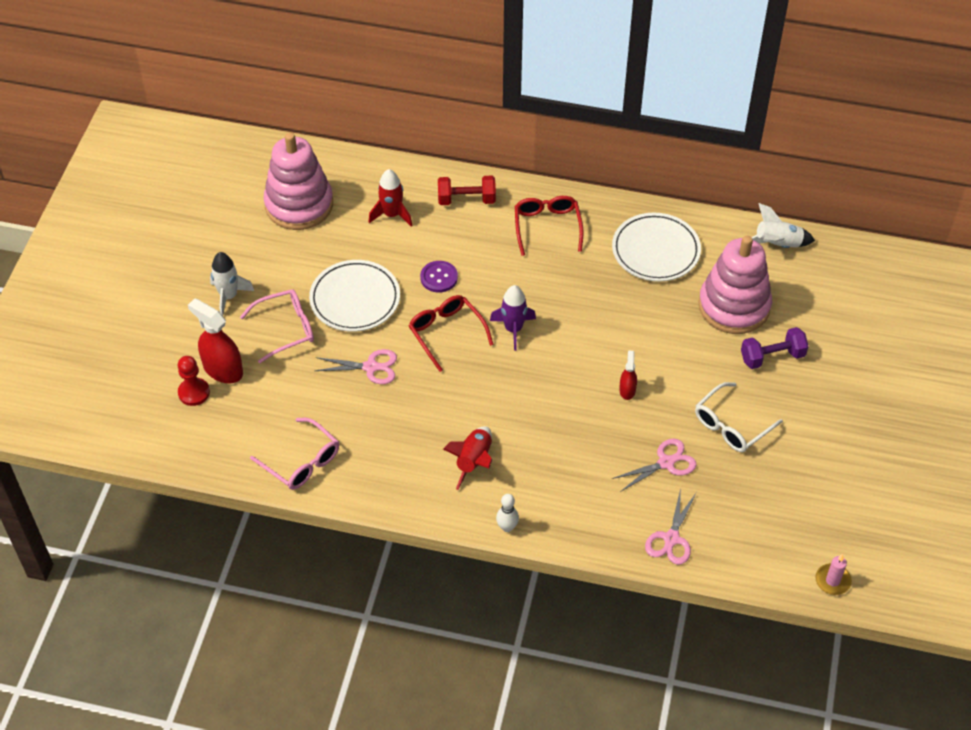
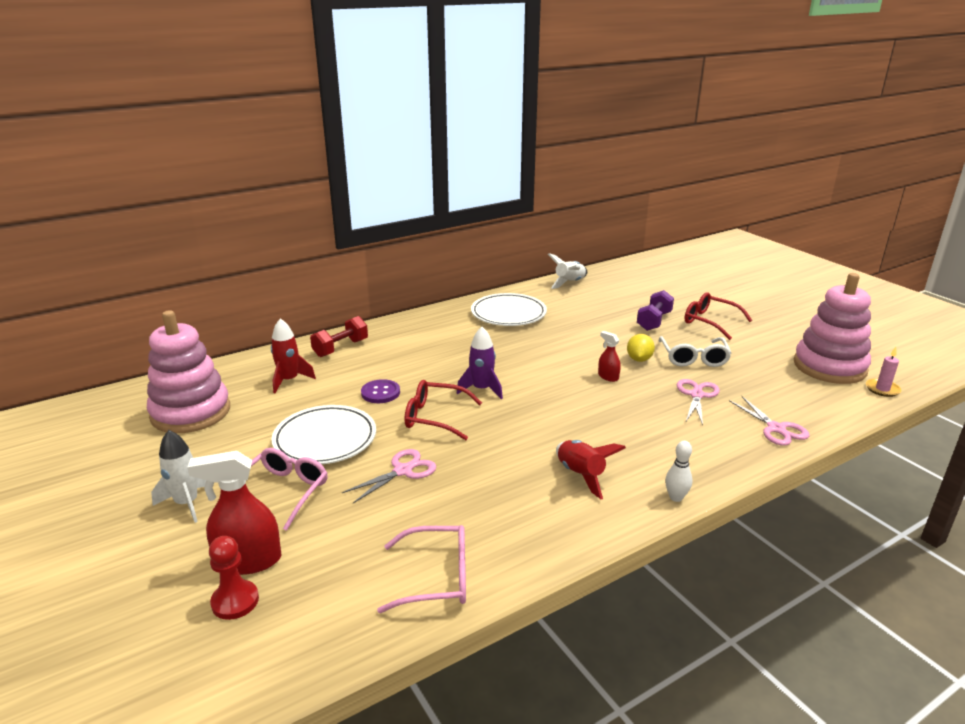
camera: 45 degrees left, 25 degrees down
(547, 227) = (421, 334): red glasses -> red glasses (710, 322)
(682, 391) = (639, 359): none -> yellow lemon
(734, 306) = (594, 313): pink stacking toy -> pink stacking toy (829, 367)

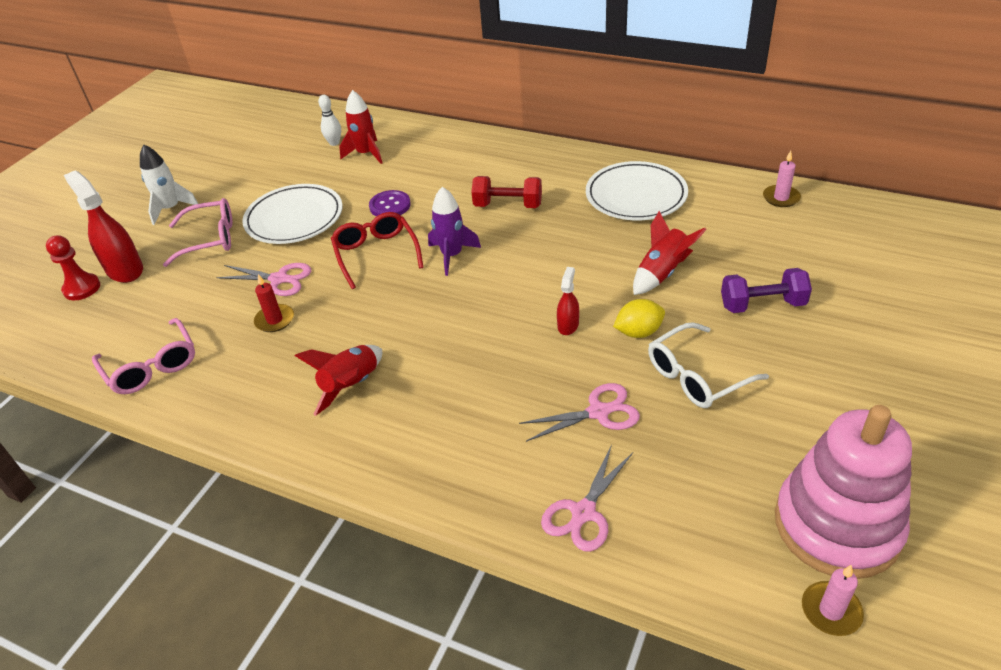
camera: 60 degrees right, 15 degrees up
(191, 412) = (281, 143): pink stacking toy -> none
(340, 348) = (445, 146): red dumbbell -> red dumbbell (508, 205)
(456, 488) = (274, 320): none -> red candle
(570, 283) = (781, 198): white rocket -> pink candle
(593, 334) = (662, 273): none -> red rocket
(676, 497) = (361, 469): white bowling pin -> white bowling pin (334, 143)
(710, 322) = (830, 354): red glasses -> none

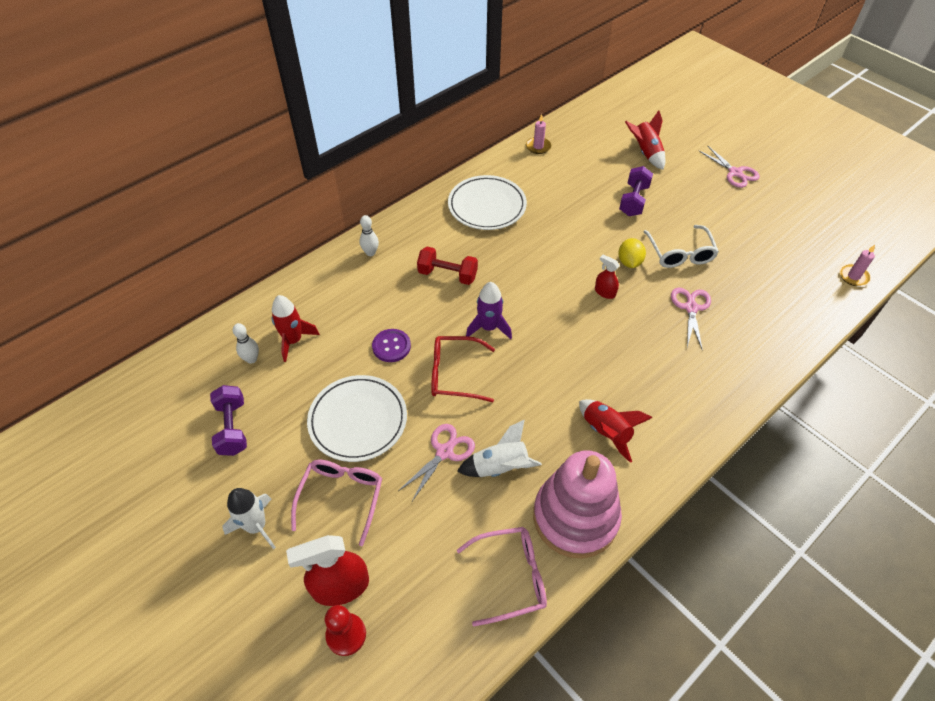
camera: 70 degrees left, 10 degrees up
(260, 162) = (232, 428): none -> purple dumbbell
(274, 320) = (500, 467): red candle -> white rocket
(502, 152) = (370, 253): none -> white bowling pin
(508, 205) = (447, 275): red dumbbell -> red dumbbell turned 75 degrees clockwise
(583, 512) = (766, 344): pink scissors -> pink scissors (735, 173)
(662, 273) = (579, 228): red rocket -> red rocket (646, 153)
(837, 525) = (805, 250): pink stacking toy -> pink stacking toy (575, 517)

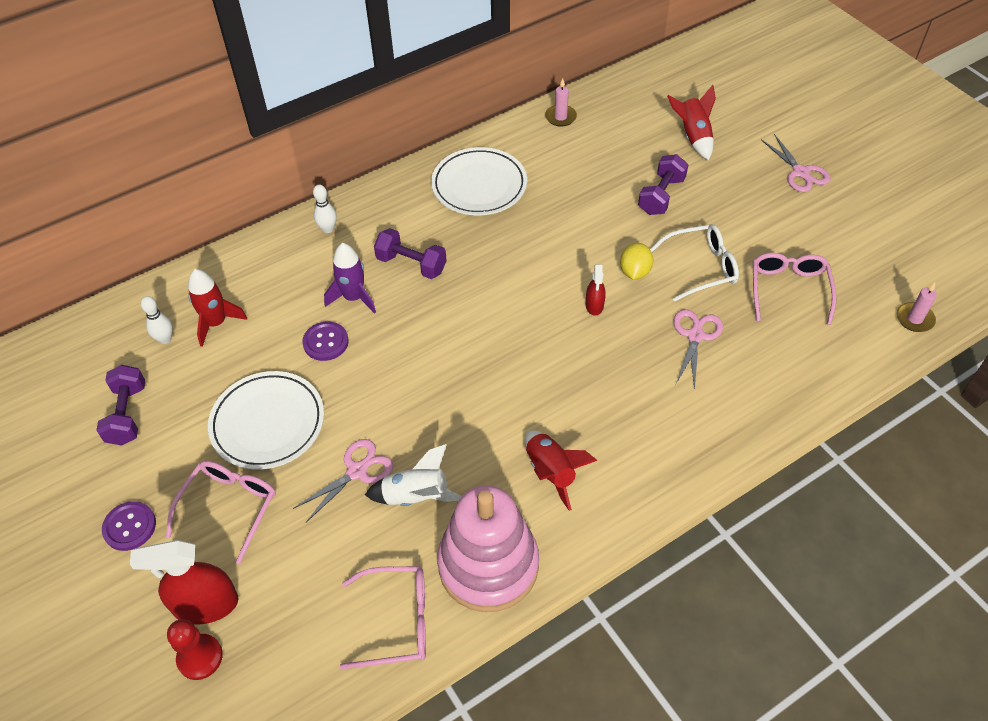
camera: 10 degrees right, 0 degrees up
(256, 526) = (129, 527): white rocket -> purple button
(447, 275) = (411, 264): red dumbbell -> purple dumbbell
(454, 374) = (390, 383): red glasses -> none
(489, 327) = (444, 333): purple rocket -> purple rocket (354, 297)
(604, 292) = (594, 305): red spray bottle -> red spray bottle turned 135 degrees counterclockwise
(680, 253) = (701, 267): white glasses -> white glasses turned 105 degrees counterclockwise
(752, 264) = (788, 290): none -> pink glasses

